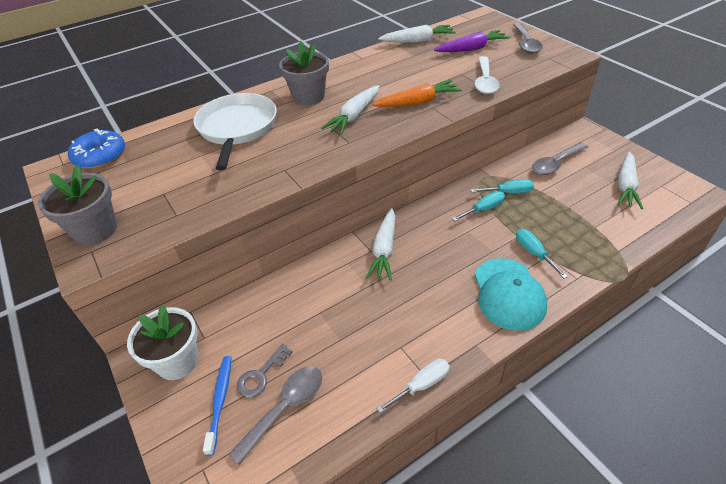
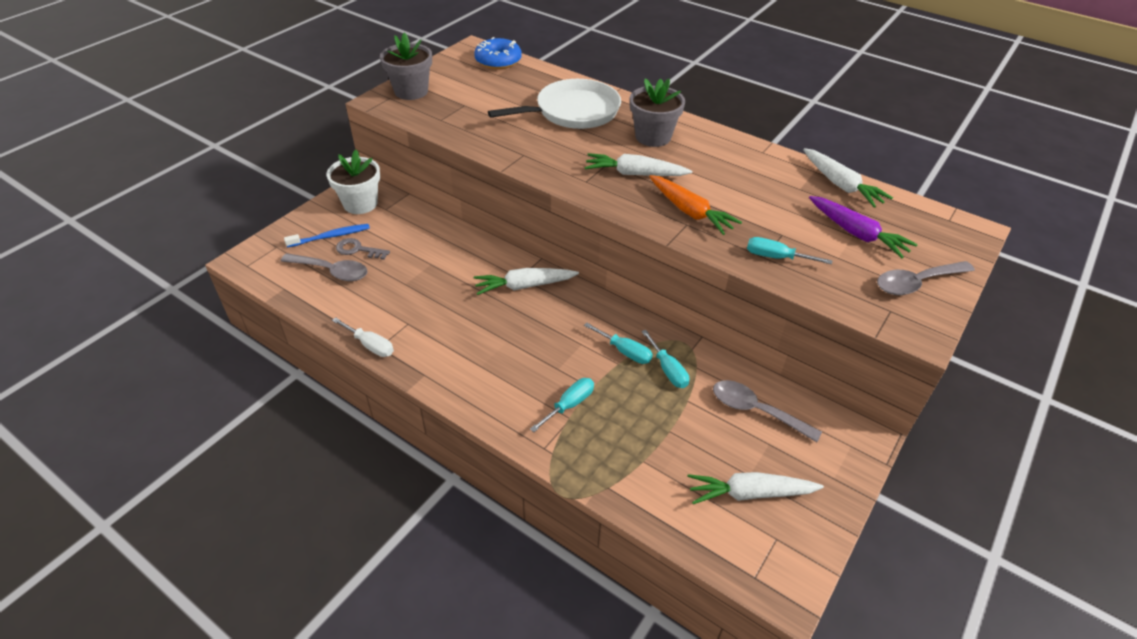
camera: 65 degrees right, 0 degrees up
(485, 81) = (776, 257): white spoon -> turquoise screwdriver
(508, 294) = (498, 390): turquoise cap -> none

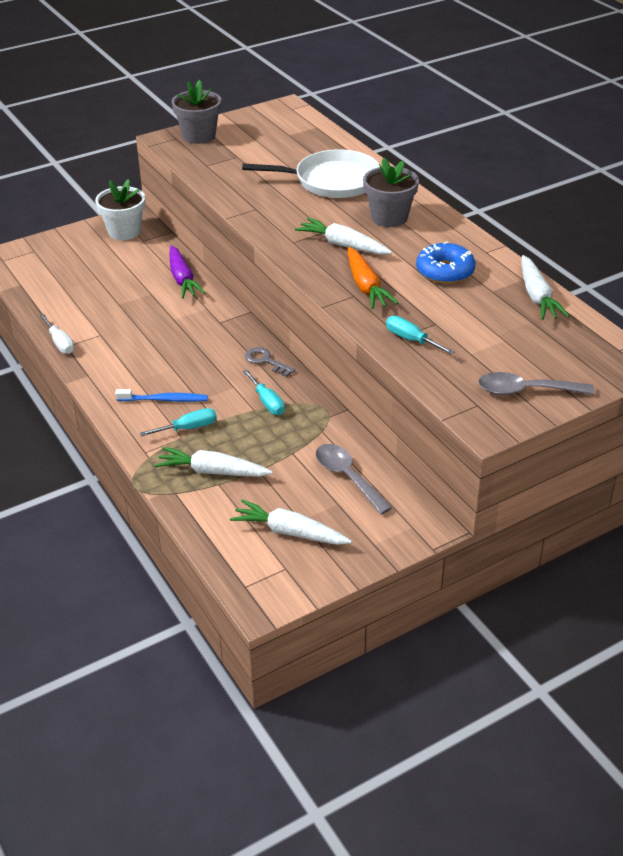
camera: 25 degrees right, 5 degrees down
(330, 236) = (82, 253): blue toothbrush -> blue toothbrush (164, 400)
(332, 271) = (66, 280): grey spoon -> none
(358, 250) = (98, 268): grey key -> grey key (266, 361)
(498, 61) = (300, 122): blue donut -> blue donut (445, 271)
(524, 286) = (218, 330): white carrot -> white carrot (212, 471)
(668, 370) = (294, 426): turquoise screwdriver -> none
(856, 233) = (509, 339): purple carrot -> purple carrot (182, 279)

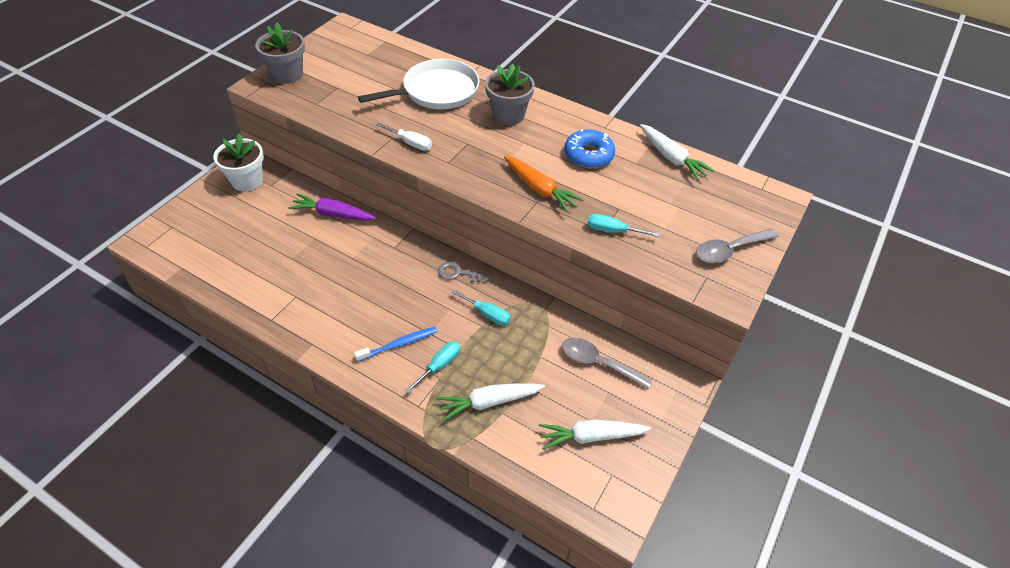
camera: 30 degrees left, 10 degrees up
(60, 343) = (263, 319): white screwdriver -> white screwdriver (410, 143)
(182, 279) = (333, 214): purple carrot -> purple carrot turned 150 degrees clockwise
(343, 245) = (491, 153): white carrot -> none

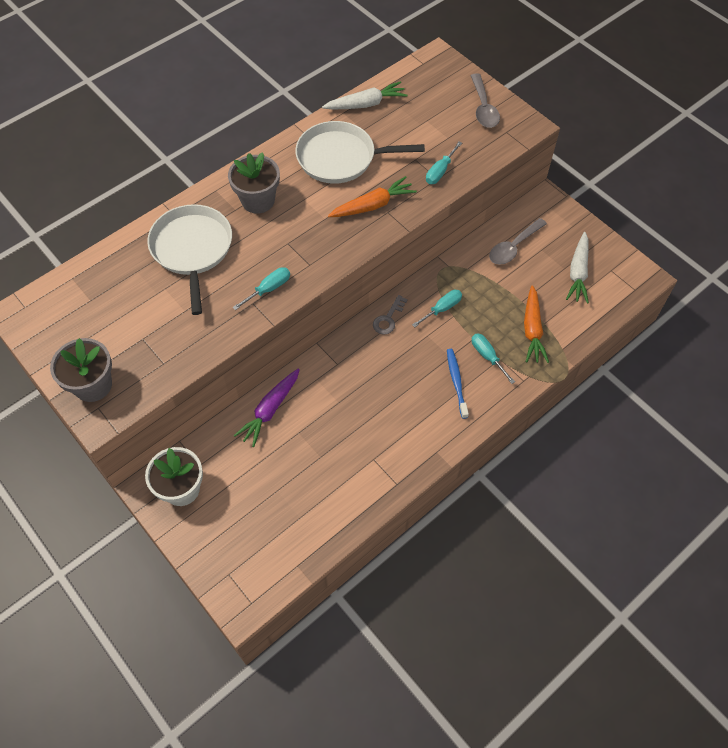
camera: 70 degrees left, 10 degrees up
(410, 143) = (269, 289): white screwdriver -> turquoise screwdriver
(489, 402) = (532, 330): white carrot -> orange carrot
(588, 155) = (340, 158): blue donut -> white pan

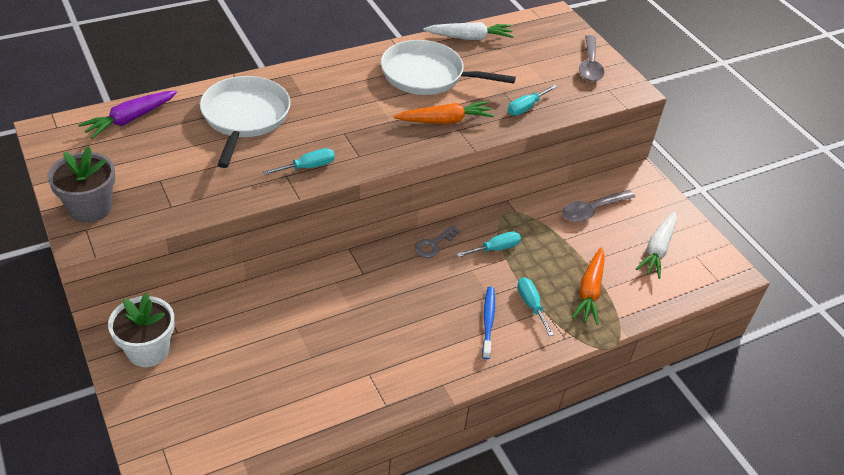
camera: 10 degrees right, 15 degrees down
(258, 200) = (328, 91): grey flower pot -> none
(270, 410) = (274, 299): purple carrot -> purple carrot (130, 119)

